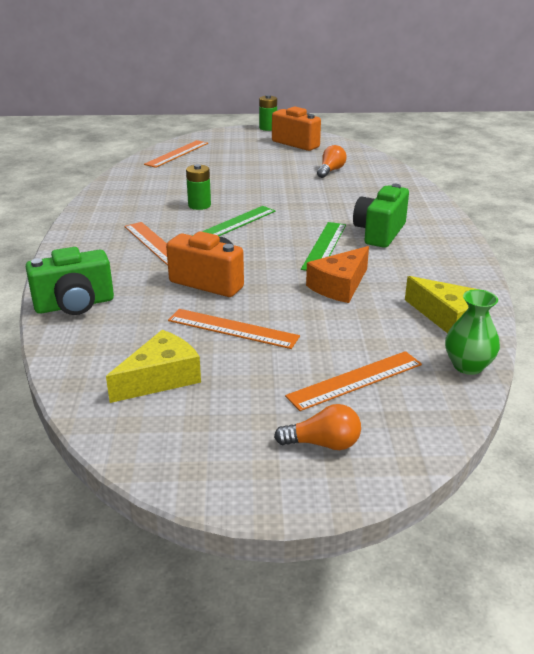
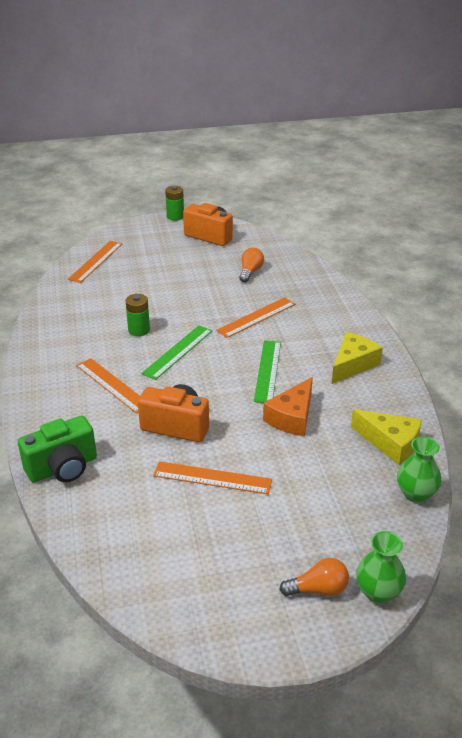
camera: 10 degrees left, 5 degrees up
(161, 378) = (167, 541): yellow cheese -> yellow cheese (353, 364)
(355, 380) = (329, 521): orange ruler -> orange ruler (256, 317)
(379, 233) = (312, 349): green camera -> none
(397, 455) = (378, 592): none -> green vase

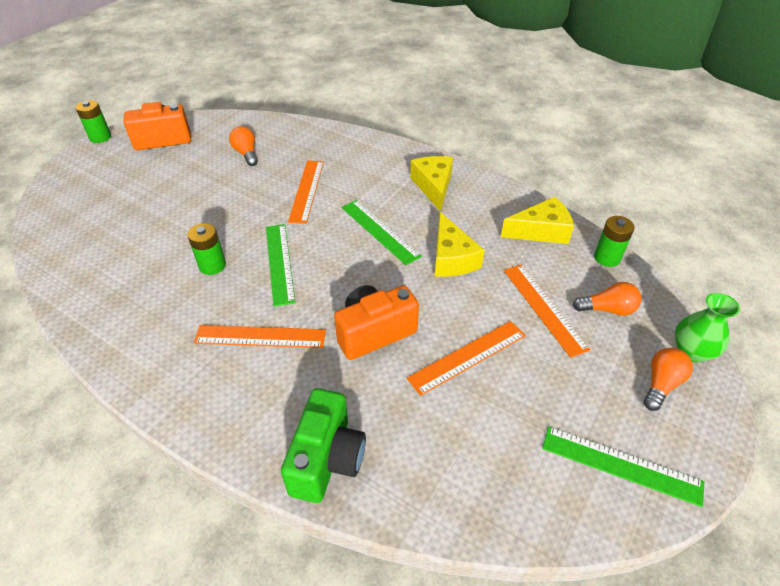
camera: 45 degrees left, 10 degrees up
(96, 261) = (67, 223): orange ruler -> orange ruler (544, 308)
(214, 602) = (621, 465): none -> green ruler
(292, 417) = (451, 258): orange cheese -> yellow cheese
(356, 522) = (607, 309): none -> orange light bulb
(415, 493) = (607, 258): green vase -> green battery

